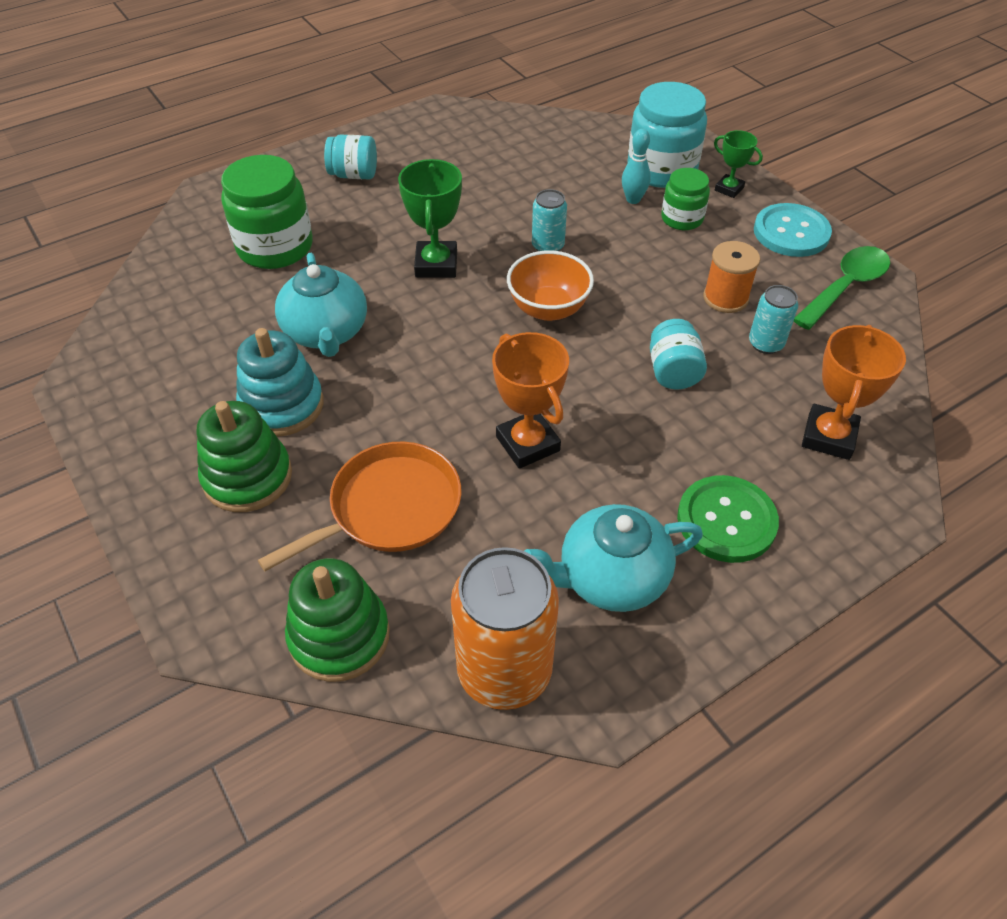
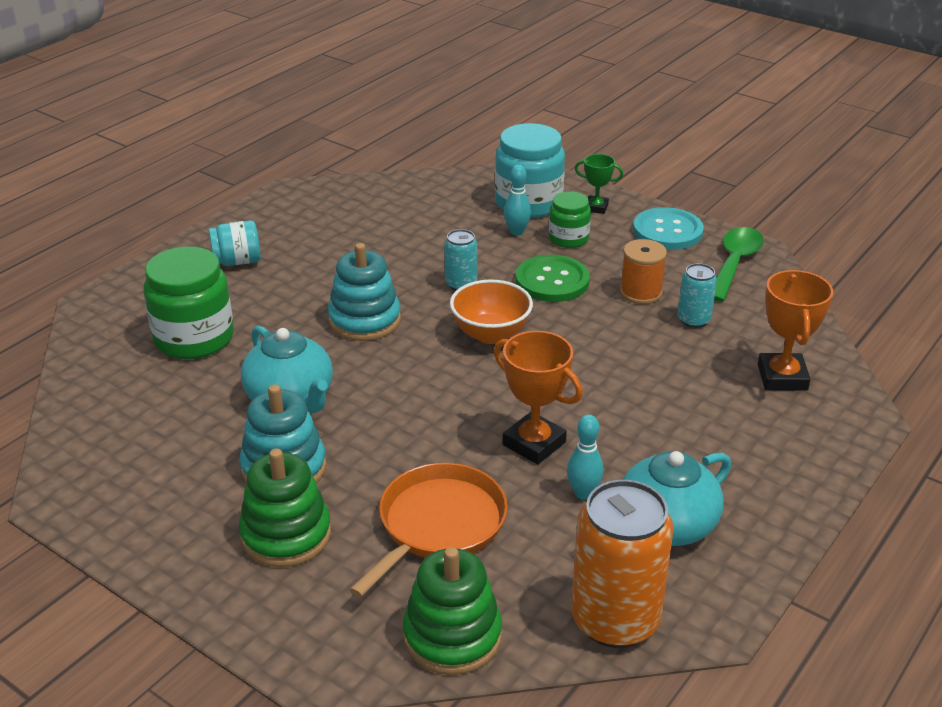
camera: 20 degrees left, 15 degrees down
(436, 264) = (364, 320): green trophy -> turquoise stacking toy
(547, 514) = (583, 493): none -> turquoise bowling pin
(673, 372) = (628, 359): turquoise jar -> none
(726, 520) = (735, 459): green button -> green button (552, 281)

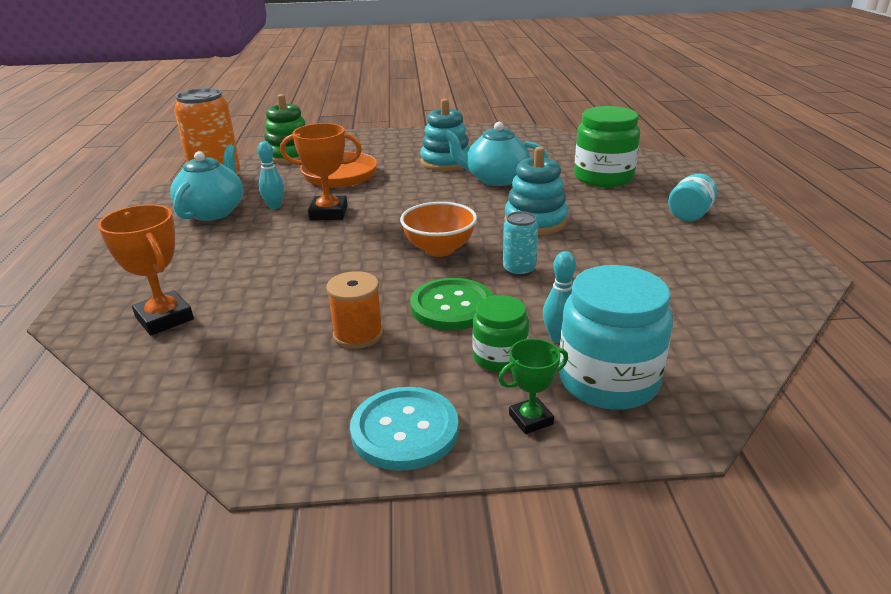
camera: 140 degrees right, 5 degrees down
(286, 535) = (405, 150): green stacking toy -> none
(693, 320) = (282, 332): turquoise can -> none
(734, 264) = (280, 423): green spoon -> none

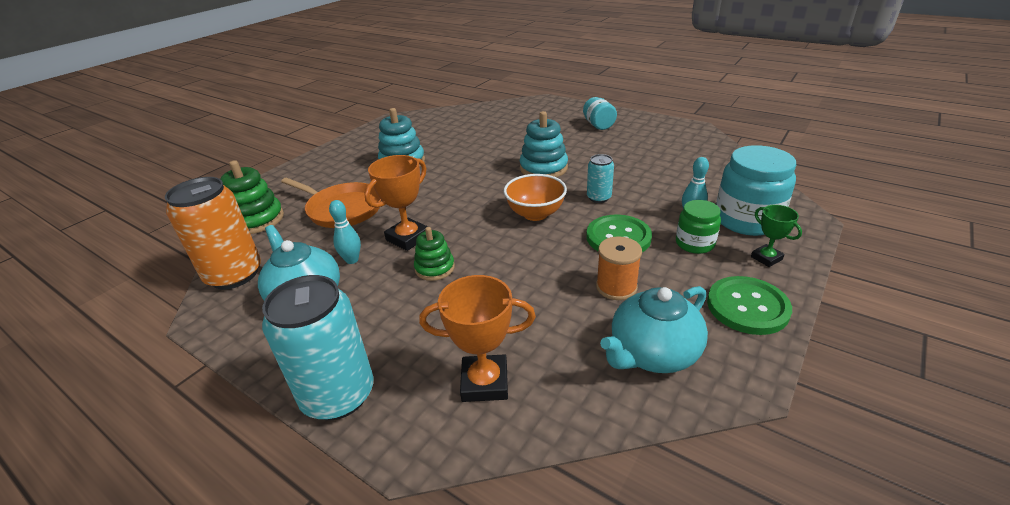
camera: 50 degrees left, 5 degrees up
(114, 269) = (338, 395): none -> turquoise can
(297, 240) = (435, 268): none -> green stacking toy
(404, 430) = (747, 307): turquoise button -> green button
(495, 179) = (461, 156): turquoise teapot -> turquoise teapot (652, 353)
(530, 419) = (766, 258): green trophy -> green trophy turned 45 degrees counterclockwise
(603, 177) = (517, 126): green jar -> none

